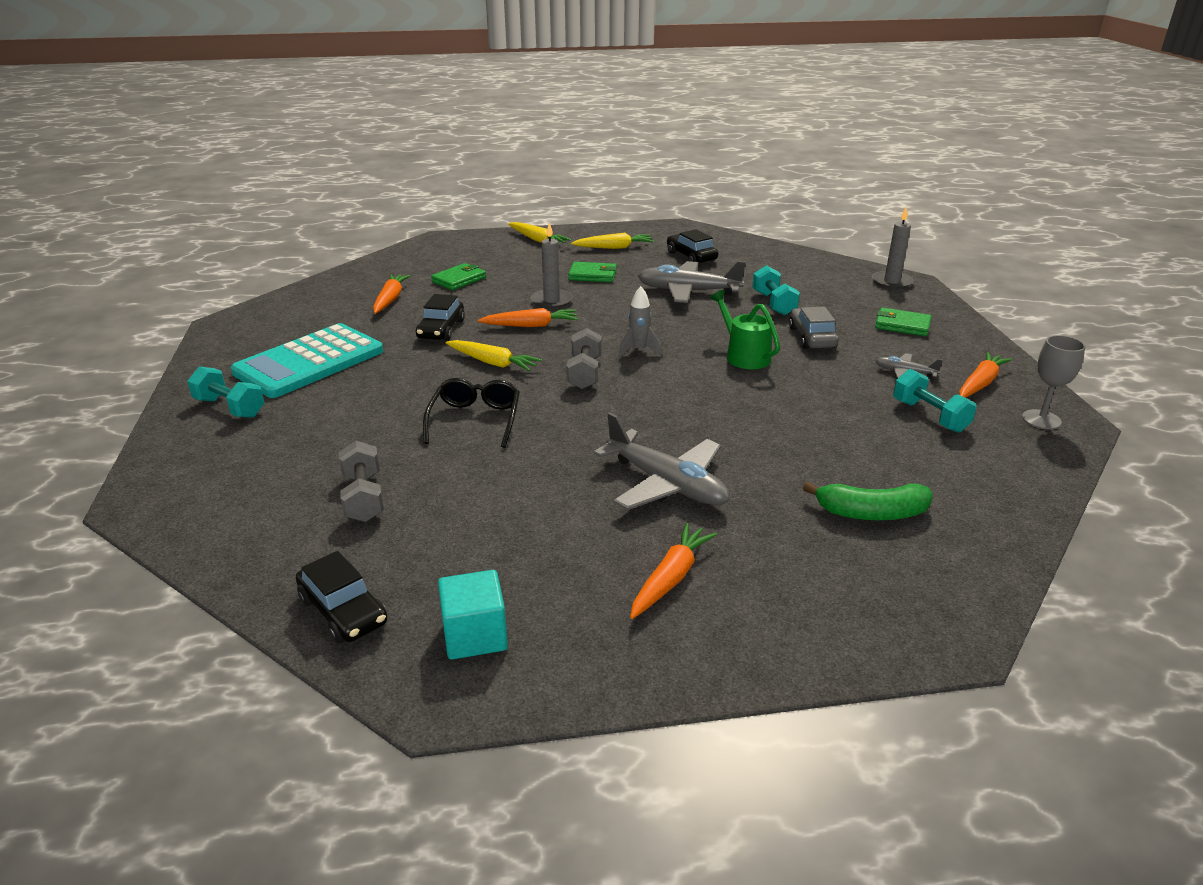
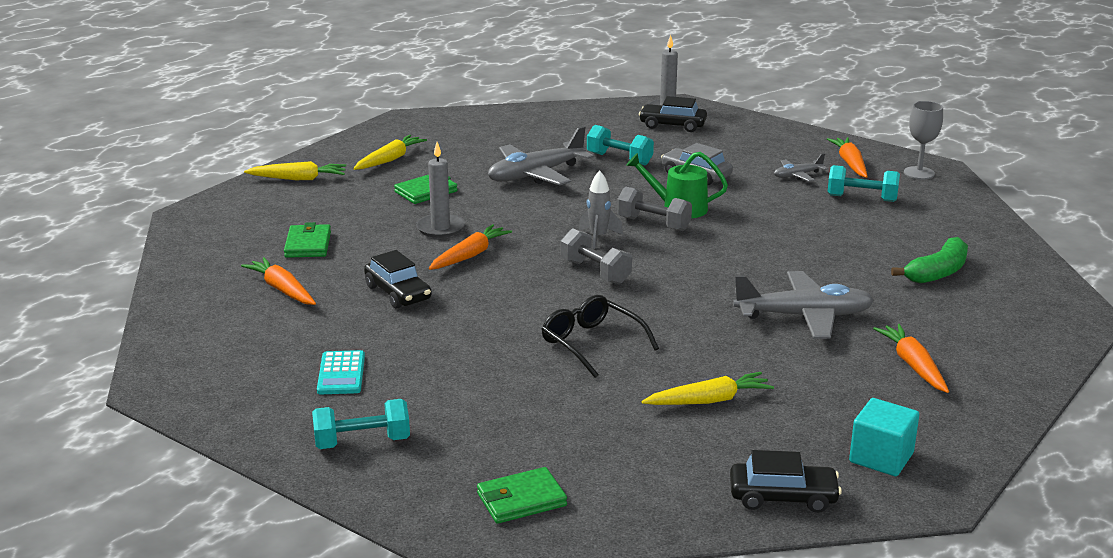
camera: 45 degrees left, 5 degrees down
(309, 362) = (341, 374): turquoise calculator -> turquoise calculator, size x0.46
(364, 497) = (636, 434): grey dumbbell -> grey dumbbell (653, 224)
(493, 363) = (507, 298): yellow carrot -> yellow carrot (709, 400)
(691, 256) = (475, 143): black car -> black car (672, 125)
(902, 325) = (735, 141): green wallet -> green wallet (521, 500)

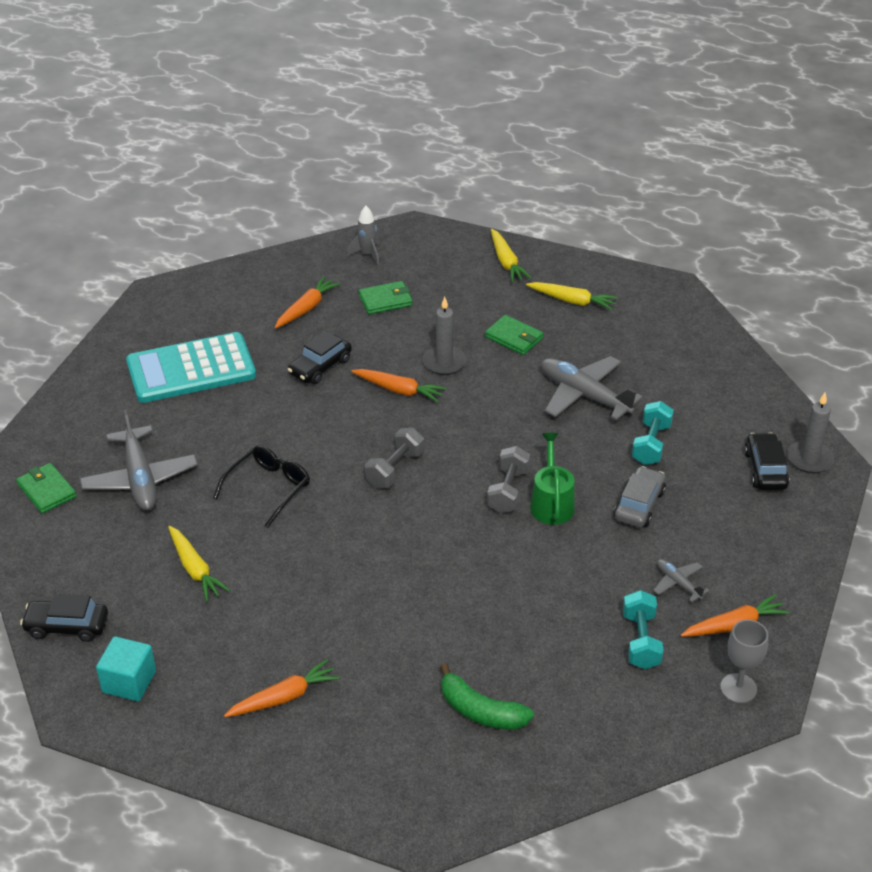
camera: 75 degrees right, 15 degrees up
(341, 374) = (191, 369): turquoise calculator -> turquoise calculator, size x2.18
(362, 442) = (105, 401): turquoise dumbbell -> none
(598, 237) = (464, 459): grey rocket -> grey rocket (367, 254)
(783, 497) = (67, 626): black car -> black car turned 105 degrees clockwise
(804, 316) = (355, 615): grey plane -> grey plane (140, 479)

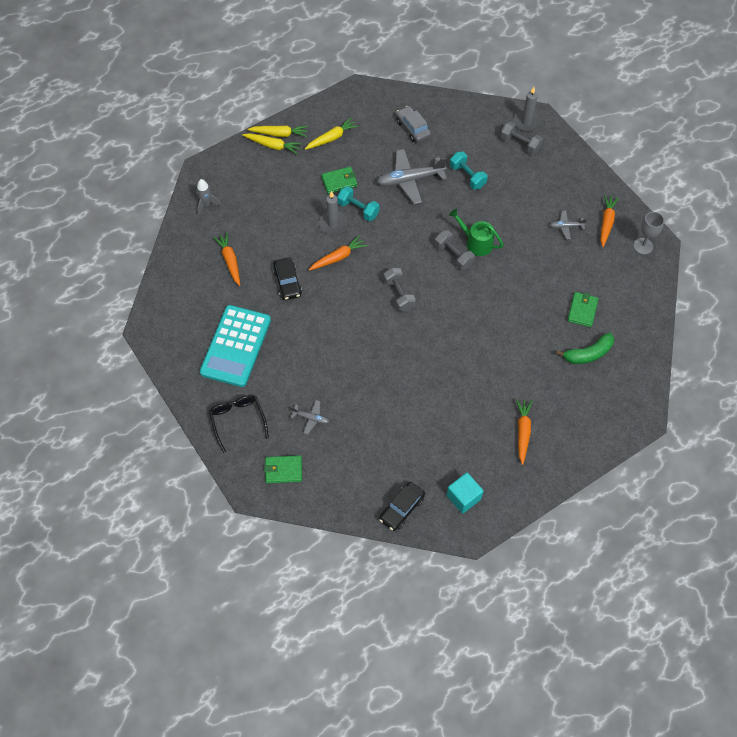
camera: 55 degrees left, 20 degrees up
(140, 479) = (311, 418): grey plane -> grey plane, size x0.50
(195, 569) = (404, 426): yellow carrot -> yellow carrot (279, 134)
(268, 488) = (367, 360): black glasses -> black glasses (238, 420)
(385, 300) = (256, 220): green wallet -> green wallet (582, 310)
(639, 505) = (504, 208): grey car -> grey car (413, 128)
(641, 641) = (590, 264): turquoise dumbbell -> turquoise dumbbell (358, 209)
(765, 469) = (519, 144): black car -> grey dumbbell

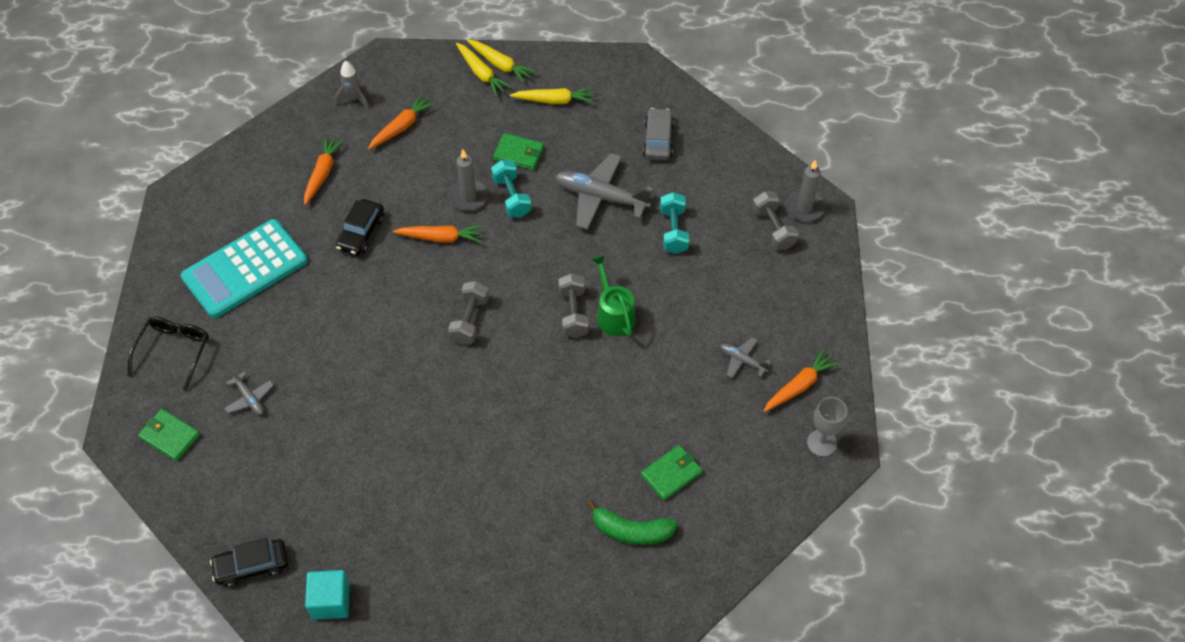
camera: 35 degrees right, 5 degrees down
(523, 432) = (467, 572): orange carrot -> orange carrot (402, 127)

